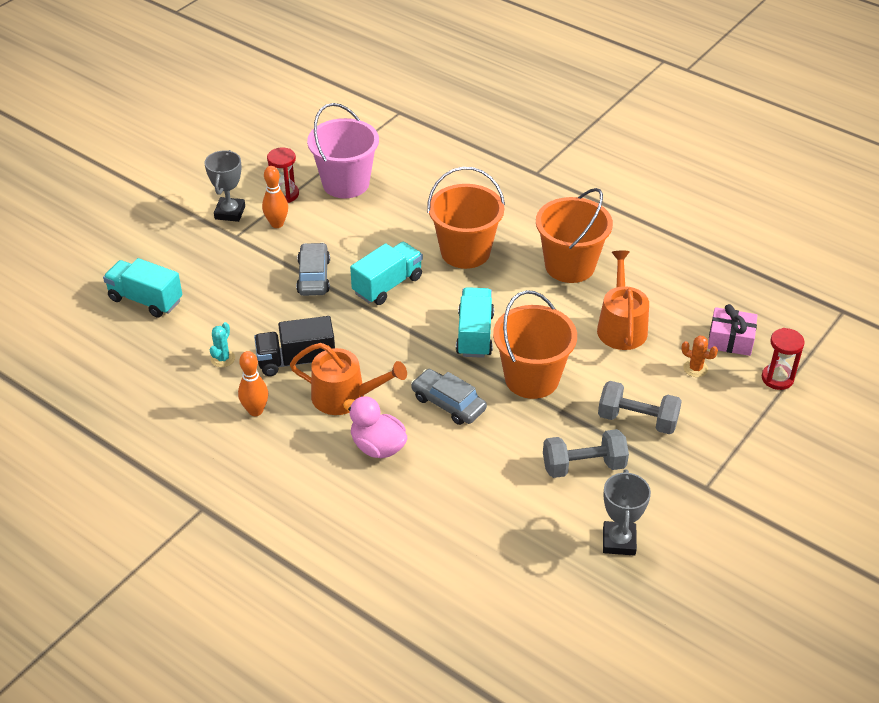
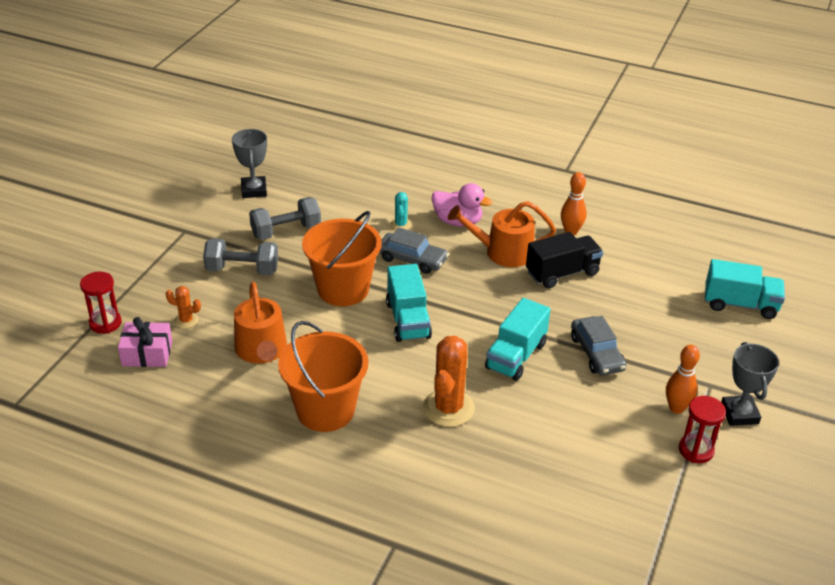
camera: 165 degrees right, 5 degrees down
(223, 359) = (627, 265): turquoise cactus -> turquoise cactus (401, 224)
(346, 183) = (634, 480): pink bucket -> none
(465, 252) = (448, 408): orange bucket -> orange cactus

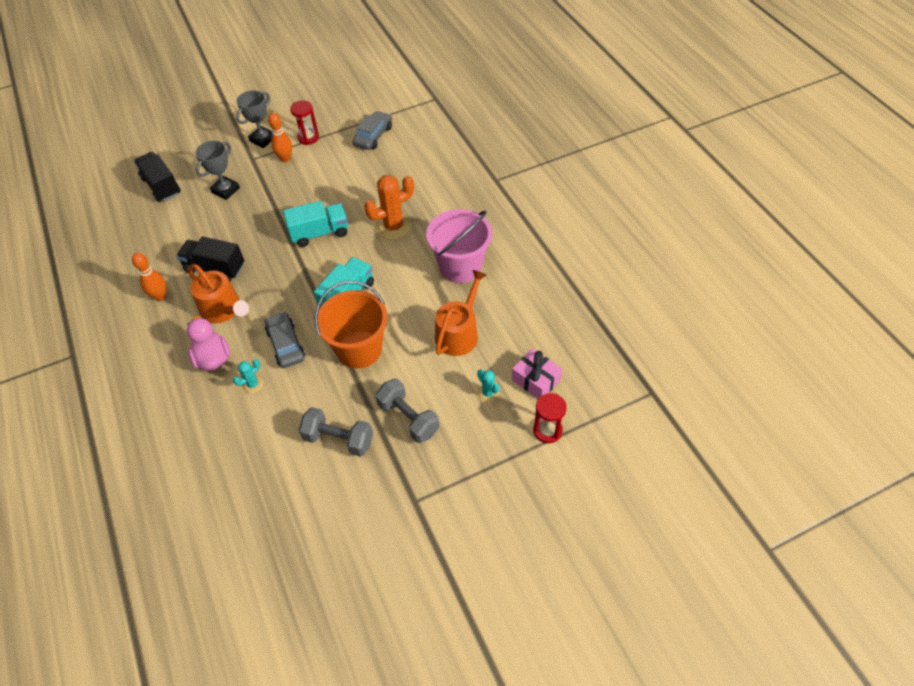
camera: 135 degrees left, 15 degrees up
(186, 320) = (488, 393): orange cactus -> turquoise cactus
(254, 190) = (313, 516): grey trophy -> grey trophy (225, 190)
(325, 410) = (460, 266): orange bucket -> pink bucket
(596, 353) = (277, 208): grey car -> grey car (373, 136)
(740, 304) = (161, 186): turquoise truck -> black truck

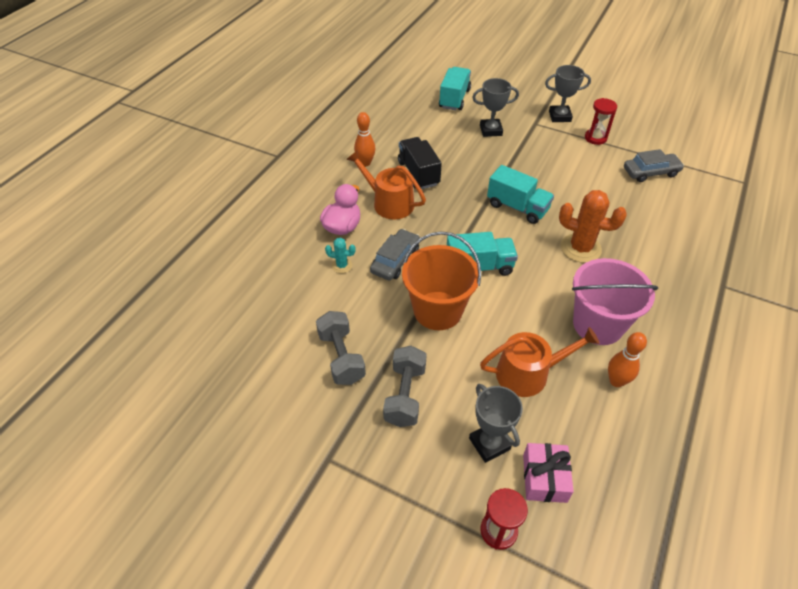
camera: 50 degrees right, 5 degrees down
(161, 186) = (454, 99): black truck -> turquoise truck
(223, 310) = (389, 203): orange watering can -> orange watering can turned 120 degrees clockwise
(285, 158) = (559, 140): orange bowling pin -> orange bowling pin (616, 381)
(488, 393) = (489, 444): turquoise cactus -> grey trophy

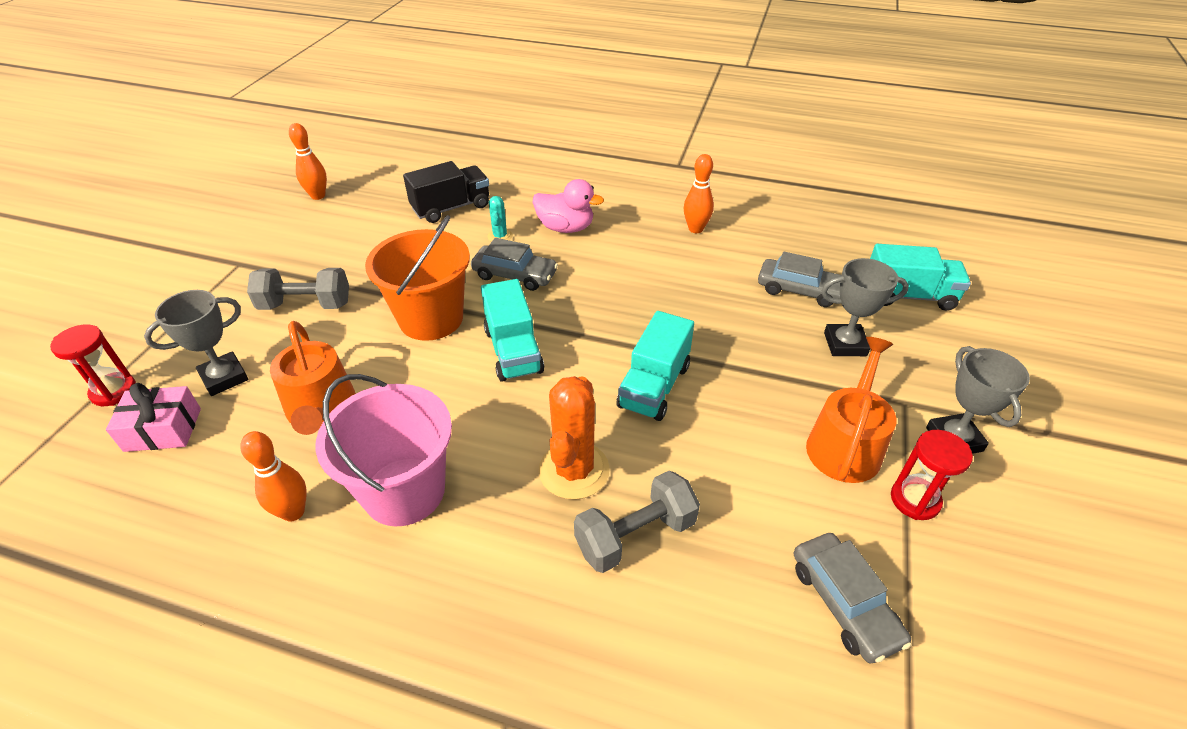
camera: 80 degrees right, 5 degrees down
(224, 402) = (318, 196): none -> orange bowling pin
(341, 357) = (363, 254): grey dumbbell -> grey dumbbell (635, 535)
(389, 203) = (621, 258): orange watering can -> orange watering can (845, 444)
(418, 173) = (694, 277): black truck -> black truck (451, 208)
(441, 134) = (800, 290): none -> grey car
(490, 130) = (845, 344): grey trophy -> grey trophy turned 75 degrees counterclockwise

